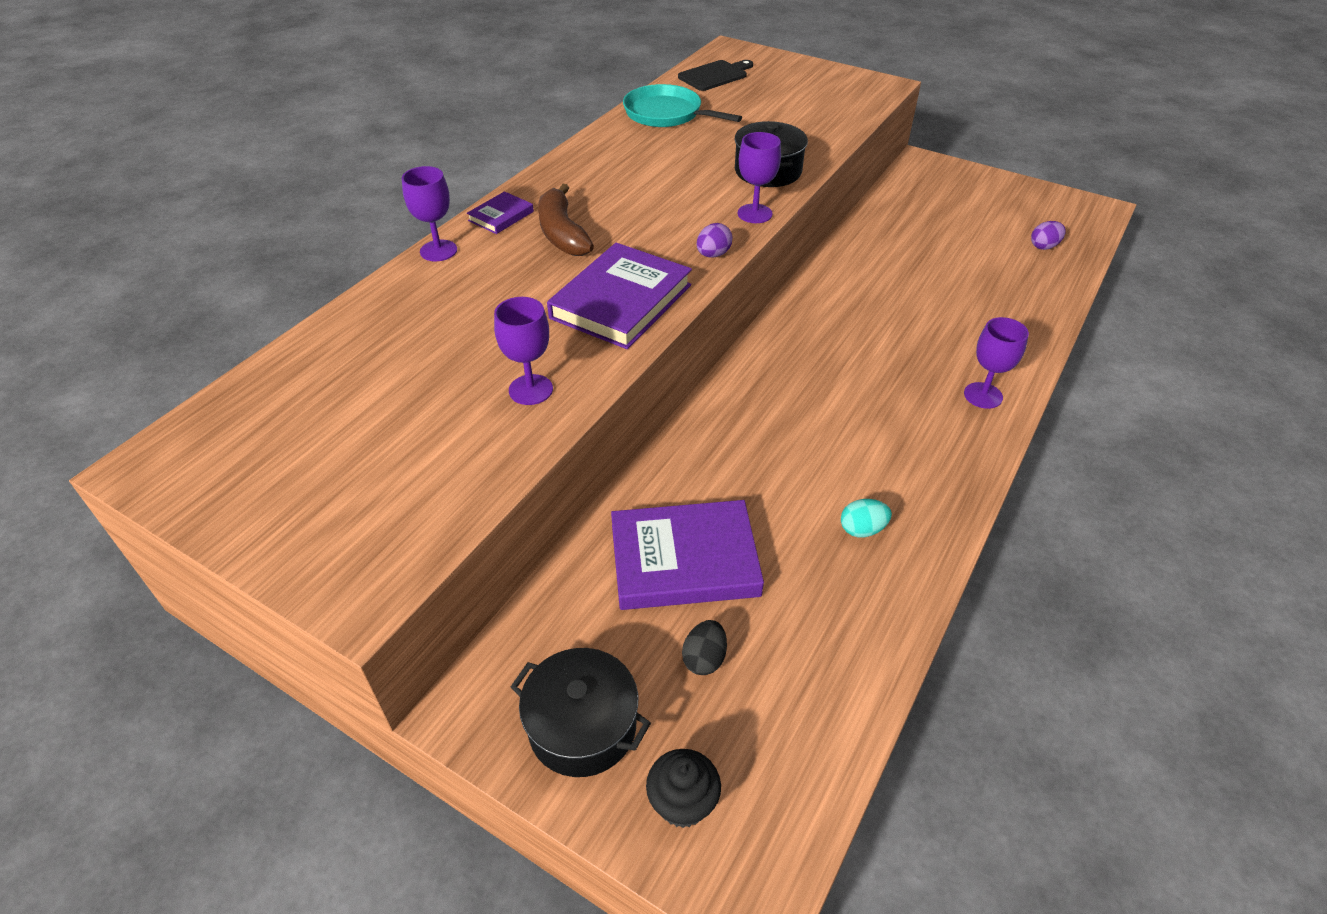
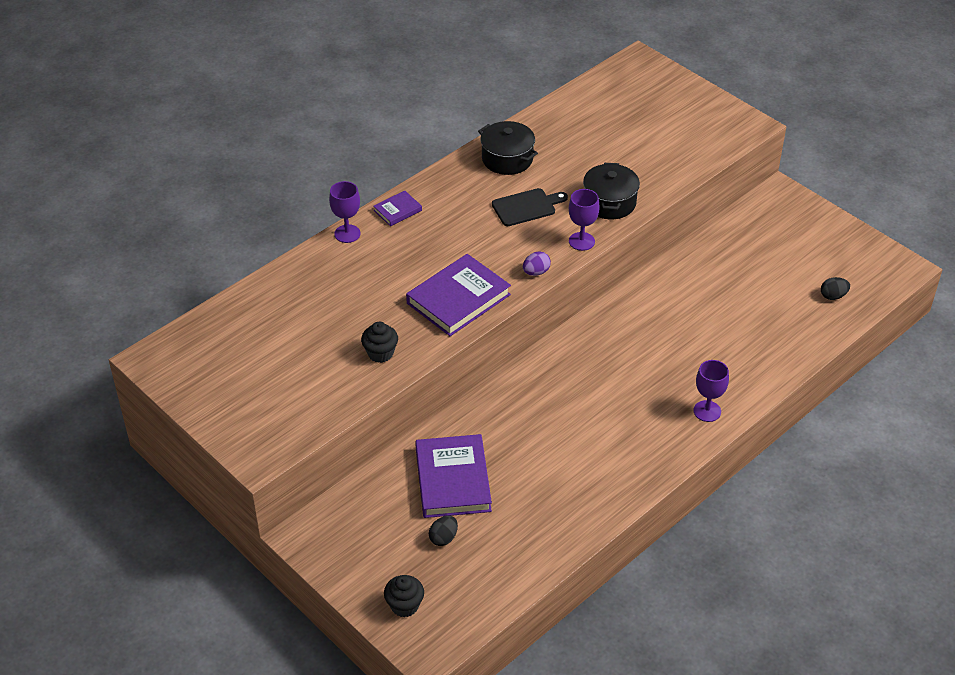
camera: 15 degrees right, 0 degrees up
(530, 390) = (380, 353): purple goblet -> black cupcake
(562, 233) = (436, 234): brown banana -> none
(582, 727) = (363, 558): black pot -> black pot (507, 159)
(666, 114) = (554, 128): turquoise pan -> none
(684, 560) = (453, 480): purple book -> purple book turned 75 degrees clockwise
(715, 75) = (612, 91): black cutting board -> black cutting board (526, 207)
(862, 529) = (573, 485): turquoise egg -> none
(1044, 246) = (833, 296): purple egg -> black egg

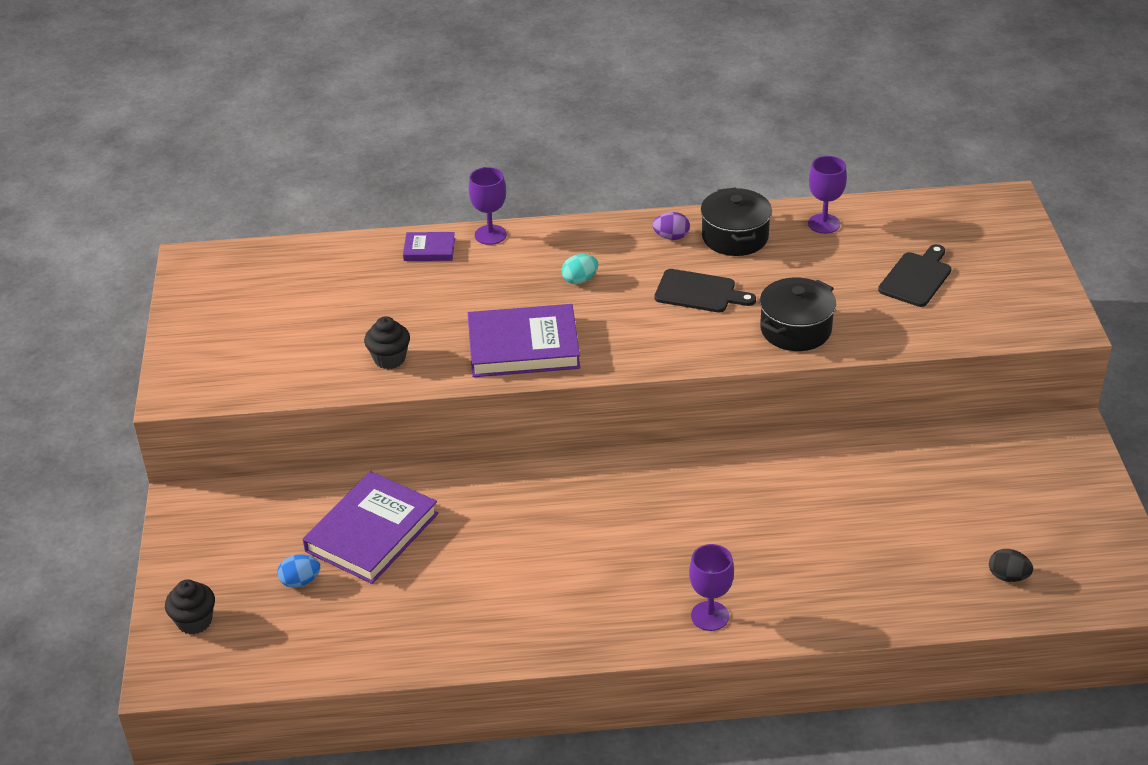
camera: 40 degrees right, 5 degrees down
(397, 210) = (564, 236): purple book -> purple book (429, 249)
(443, 236) = (580, 280): none -> turquoise egg
(443, 538) = (300, 581): black egg -> blue egg
(536, 272) = (632, 360): purple egg -> purple egg (671, 237)
(581, 241) = (717, 353): purple goblet -> purple goblet (824, 224)
(642, 134) = (916, 278): none -> black cutting board

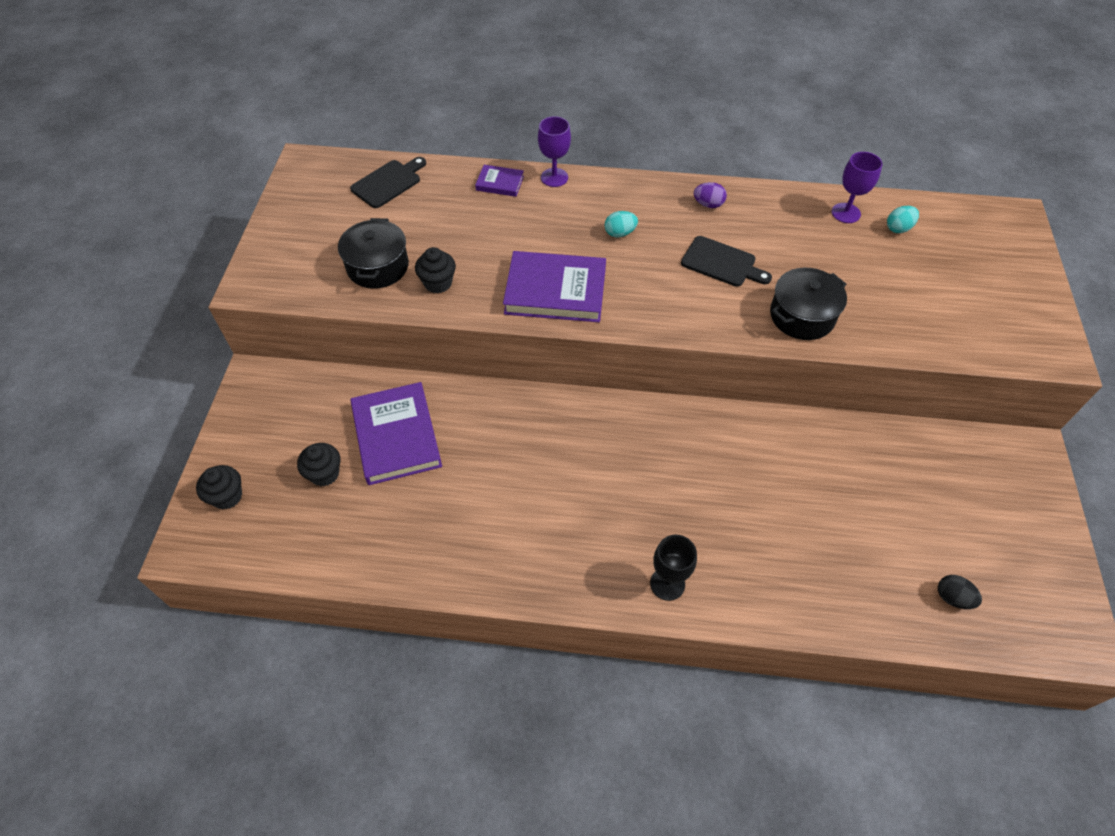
camera: 10 degrees right, 15 degrees up
(300, 581) = (324, 474): blue egg -> black cupcake
(372, 532) = (397, 436): purple book -> purple book turned 60 degrees counterclockwise
(710, 616) = (667, 584): purple goblet -> black goblet
(735, 237) = (764, 213): black pot -> black pot (377, 266)
(883, 230) = (898, 228): none -> turquoise egg
(916, 278) = (922, 281): black cutting board -> black cutting board (388, 182)

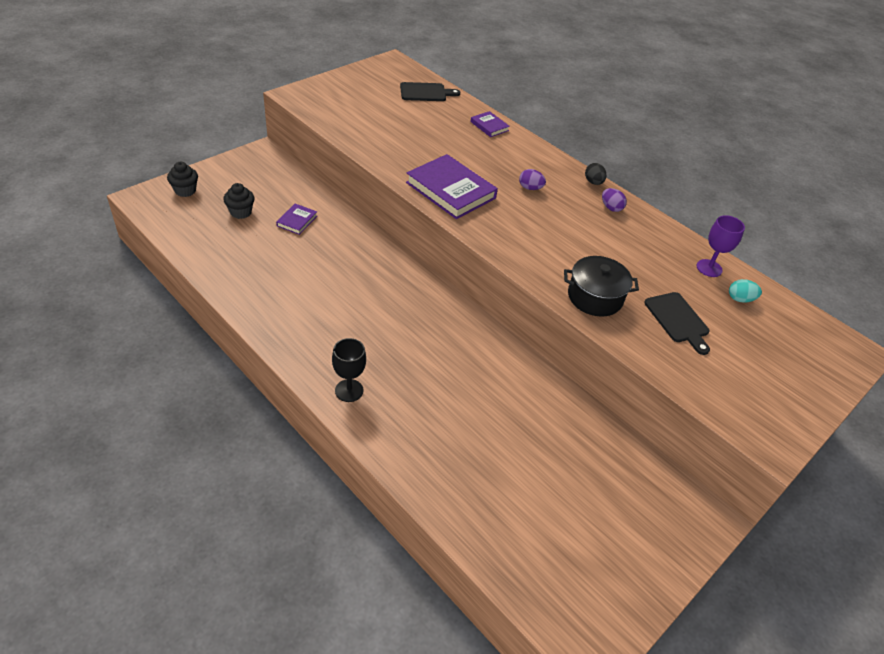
camera: 35 degrees right, 10 degrees down
(377, 266) = (368, 123): black pot -> none
(397, 436) = (297, 221): purple book -> purple book, size x0.49
(438, 283) = (389, 148): black cupcake -> none
(554, 177) = (526, 141): purple goblet -> none
(620, 233) = (530, 188): turquoise egg -> purple egg
(722, 263) = (577, 240): black cutting board -> black cutting board (678, 320)
(952, 598) = (525, 545): black egg -> black egg (593, 182)

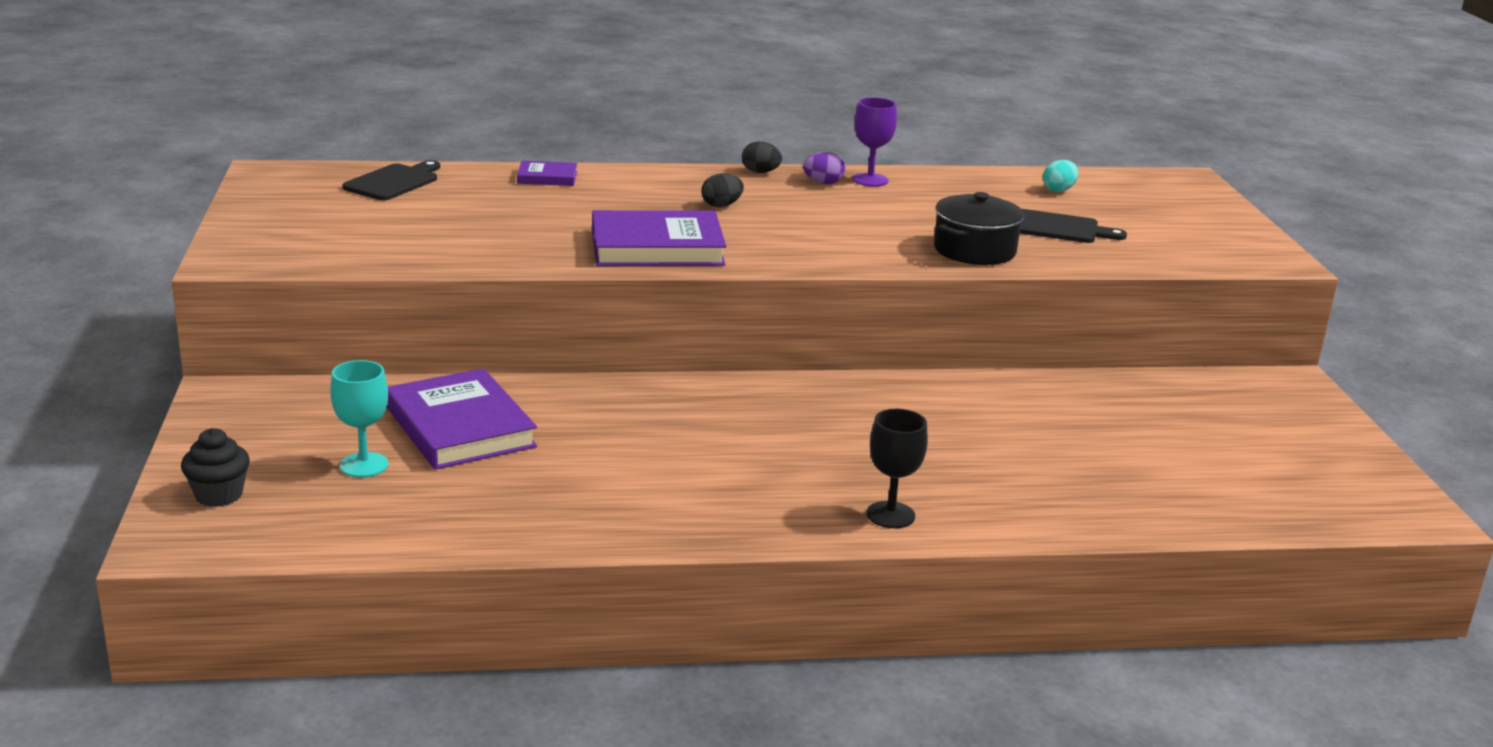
camera: 50 degrees left, 20 degrees down
(241, 212) = (364, 465): black cupcake -> turquoise goblet
(297, 221) = (460, 427): purple book -> purple book, size x2.04
(530, 188) = (721, 205): purple egg -> black egg
(709, 268) = (992, 183): purple goblet -> purple goblet (870, 180)

